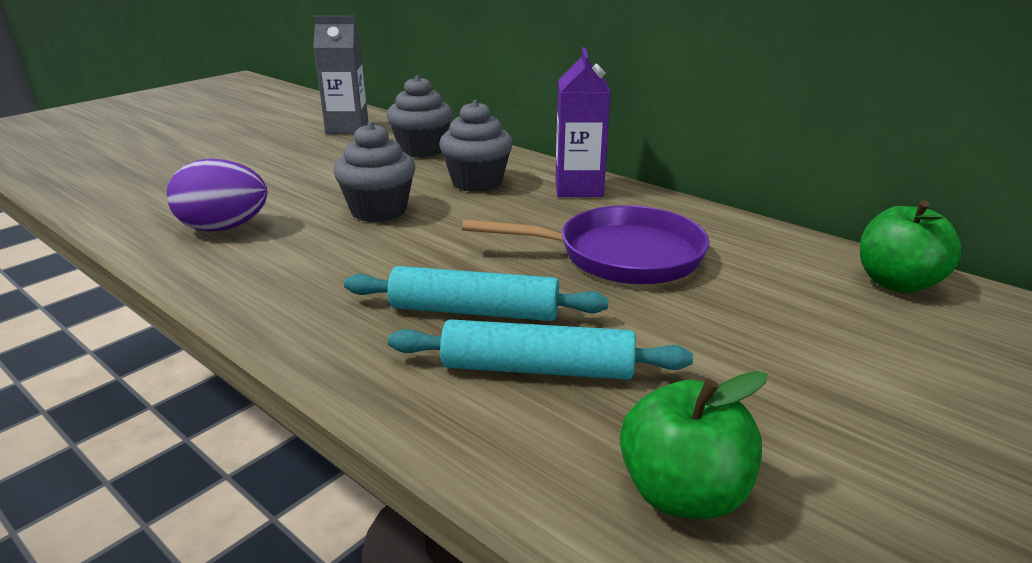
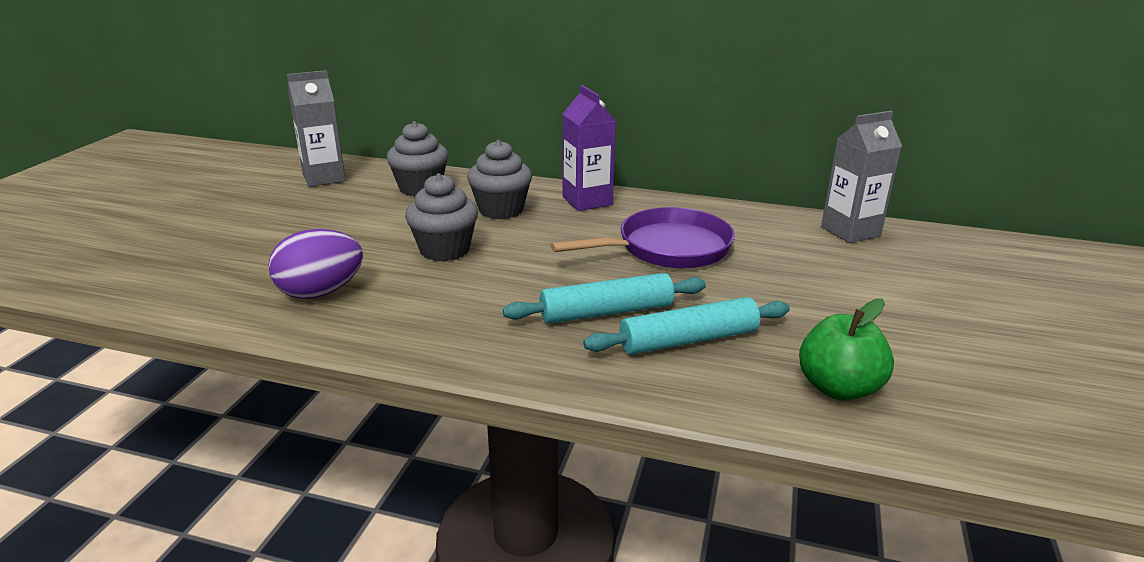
camera: 25 degrees left, 0 degrees up
(897, 283) = (850, 231): green apple -> grey carton

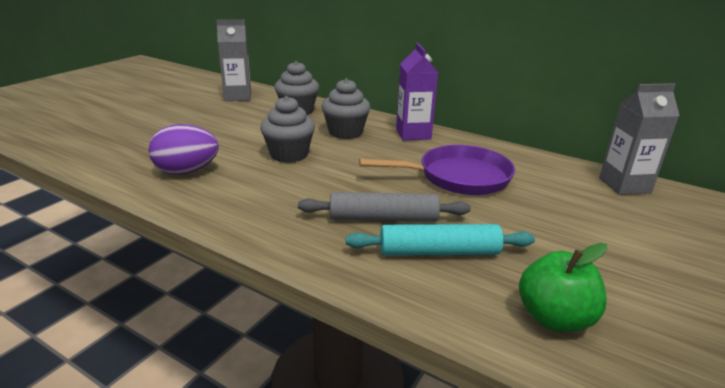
camera: 15 degrees right, 0 degrees up
(606, 312) = (383, 218): turquoise rolling pin -> grey rolling pin

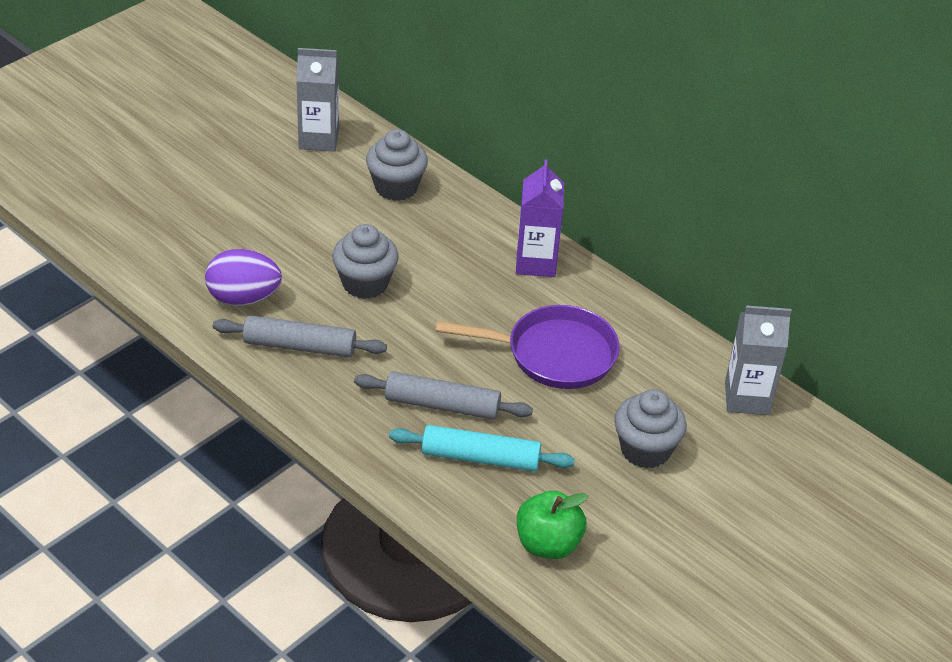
camera: 10 degrees right, 15 degrees up
(240, 194) = (299, 346): none -> grey rolling pin
(345, 132) = (447, 247): grey cupcake -> grey cupcake (645, 450)

